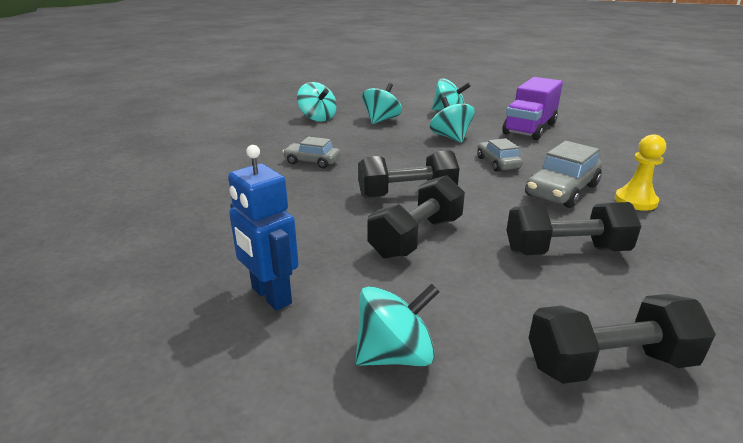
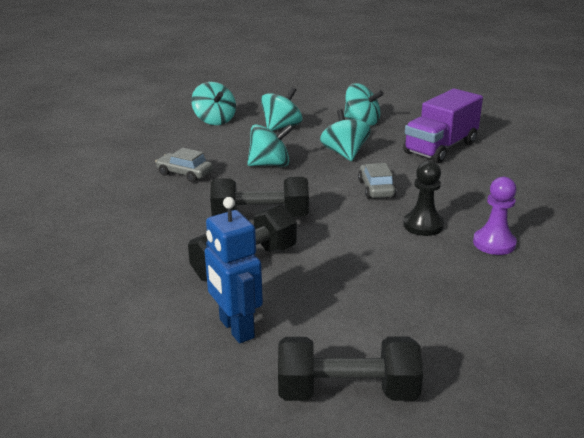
camera: 10 degrees right, 0 degrees up
(270, 296) = (89, 305): blue robot -> blue robot (236, 329)
(395, 354) = (169, 364): turquoise spinning top -> turquoise spinning top (270, 164)
(561, 190) = (423, 225): grey car -> black pawn
(565, 251) = (381, 289): black dumbbell -> none
(635, 201) = (494, 243): yellow pawn -> purple pawn

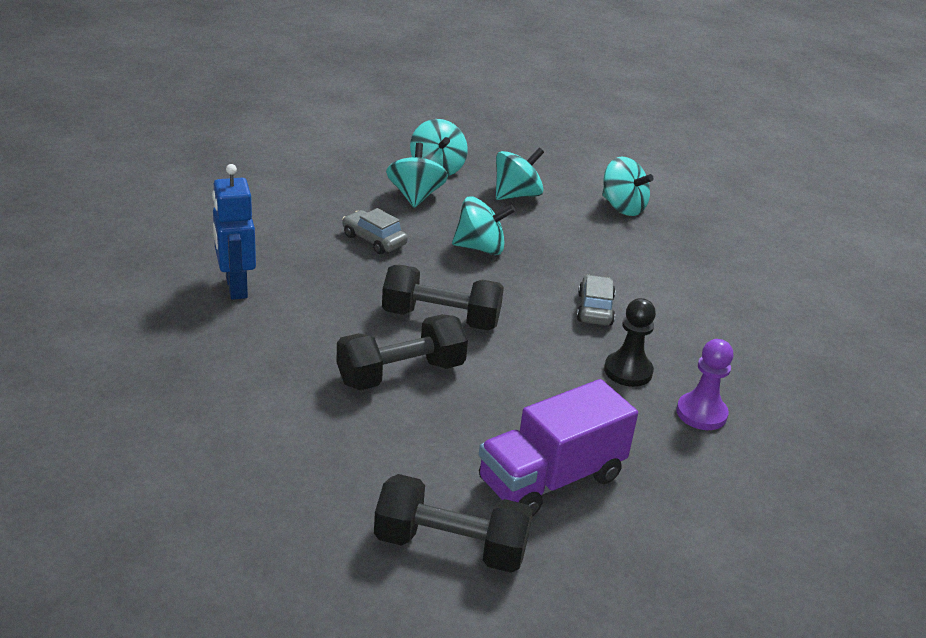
camera: 10 degrees right, 5 degrees up
(236, 329) = (362, 450): blue robot -> blue robot (235, 288)
(344, 153) = (579, 251): turquoise spinning top -> turquoise spinning top (415, 196)
(440, 148) = (705, 267): purple truck -> purple truck (550, 479)

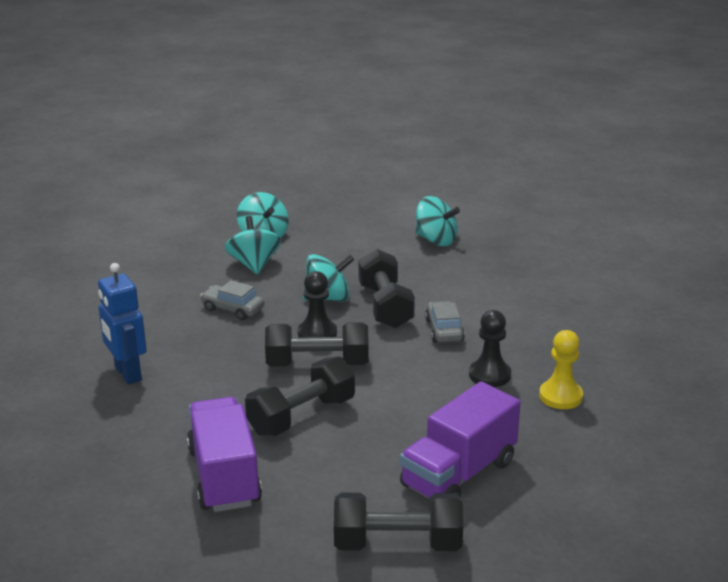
camera: 10 degrees left, 5 degrees down
(291, 423) = (224, 476): none -> purple truck
(453, 285) = (317, 333): none -> black pawn
(516, 195) = (341, 247): turquoise spinning top -> none
(539, 270) = (385, 306): none -> black dumbbell
(701, 413) = (560, 396): purple pawn -> yellow pawn

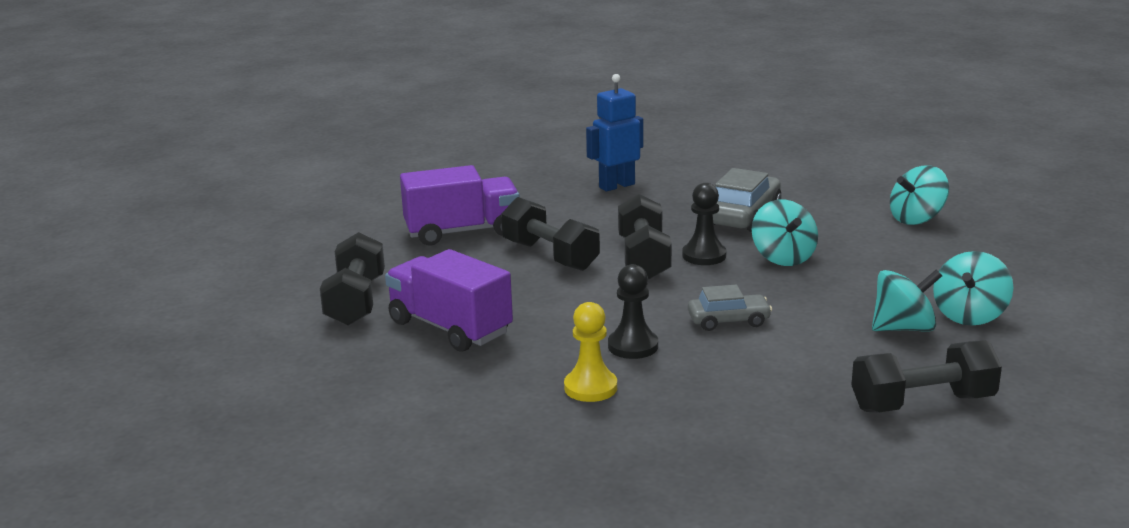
camera: 90 degrees right, 5 degrees down
(233, 309) = (743, 216): grey car -> grey car, size x1.58
(254, 264) = (846, 218): turquoise spinning top -> turquoise spinning top (903, 328)
(385, 306) = (774, 287): black dumbbell -> black dumbbell (922, 403)

